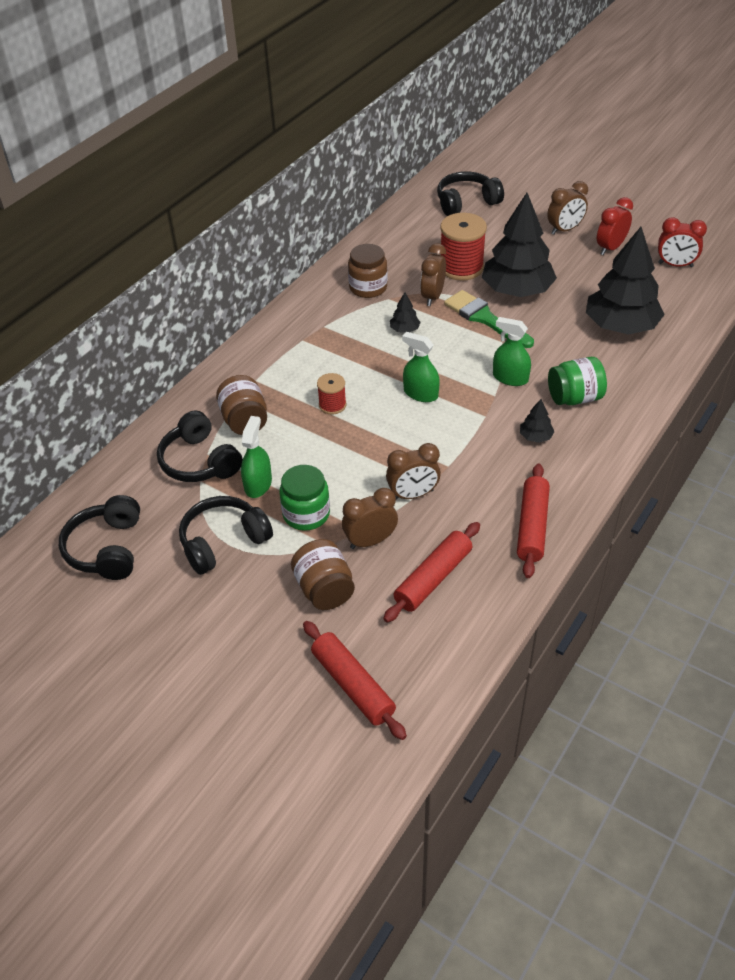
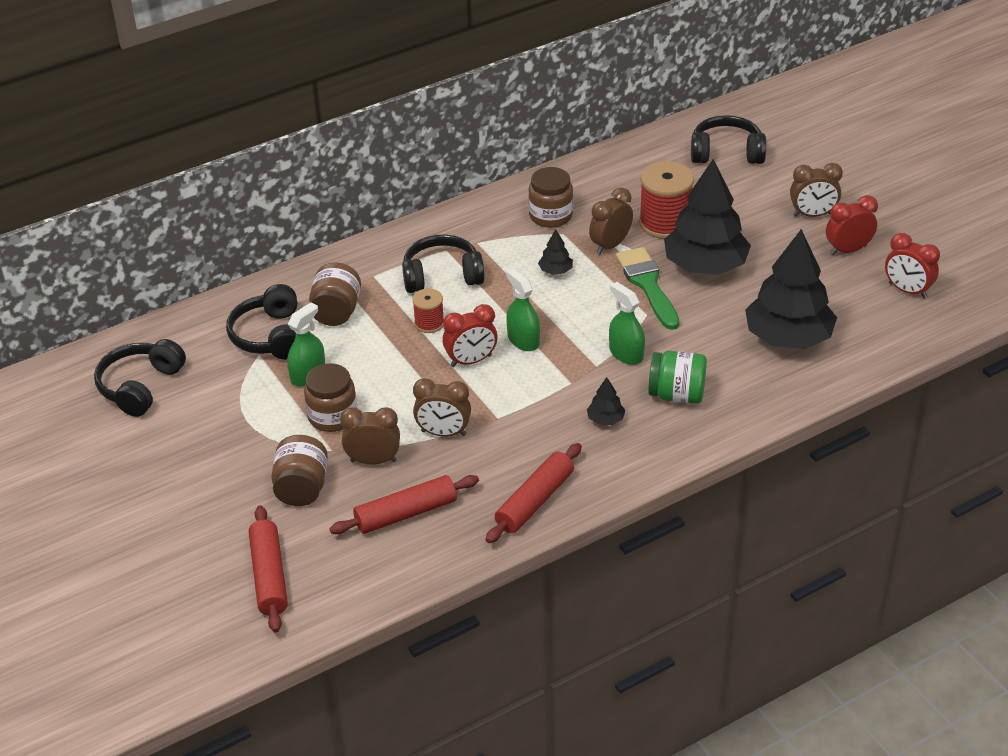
camera: 25 degrees right, 5 degrees down
(223, 542) = (243, 415): black headphones -> black headphones (442, 276)
(306, 514) = (332, 416): green jar -> brown jar
(390, 425) = (471, 361): none -> red clock

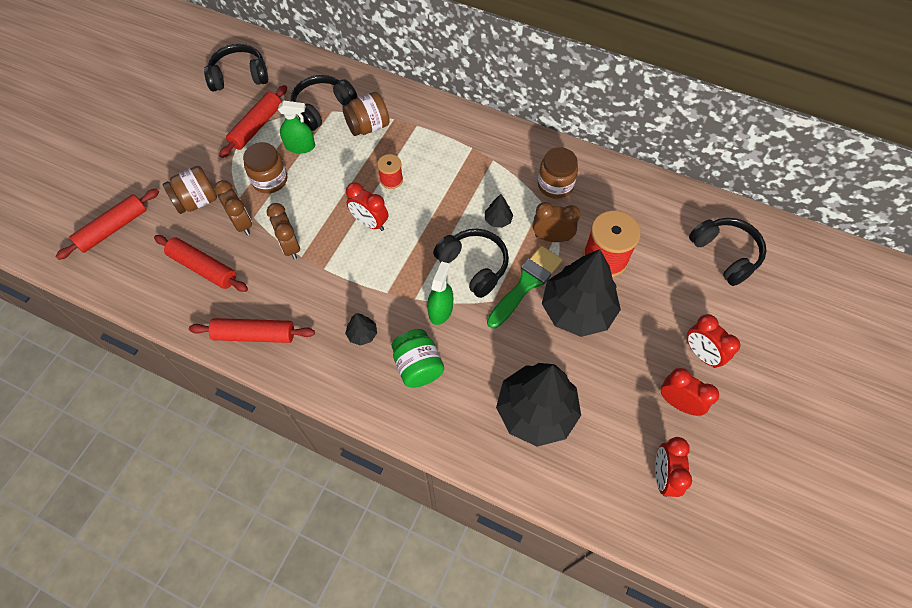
camera: 55 degrees right, 20 degrees up
(239, 399) = (256, 126): none -> red rolling pin
(442, 276) = (443, 160): black headphones -> black headphones (474, 266)
(523, 340) = (411, 240): green spray bottle -> none
(812, 215) = (701, 354): brown clock -> red clock

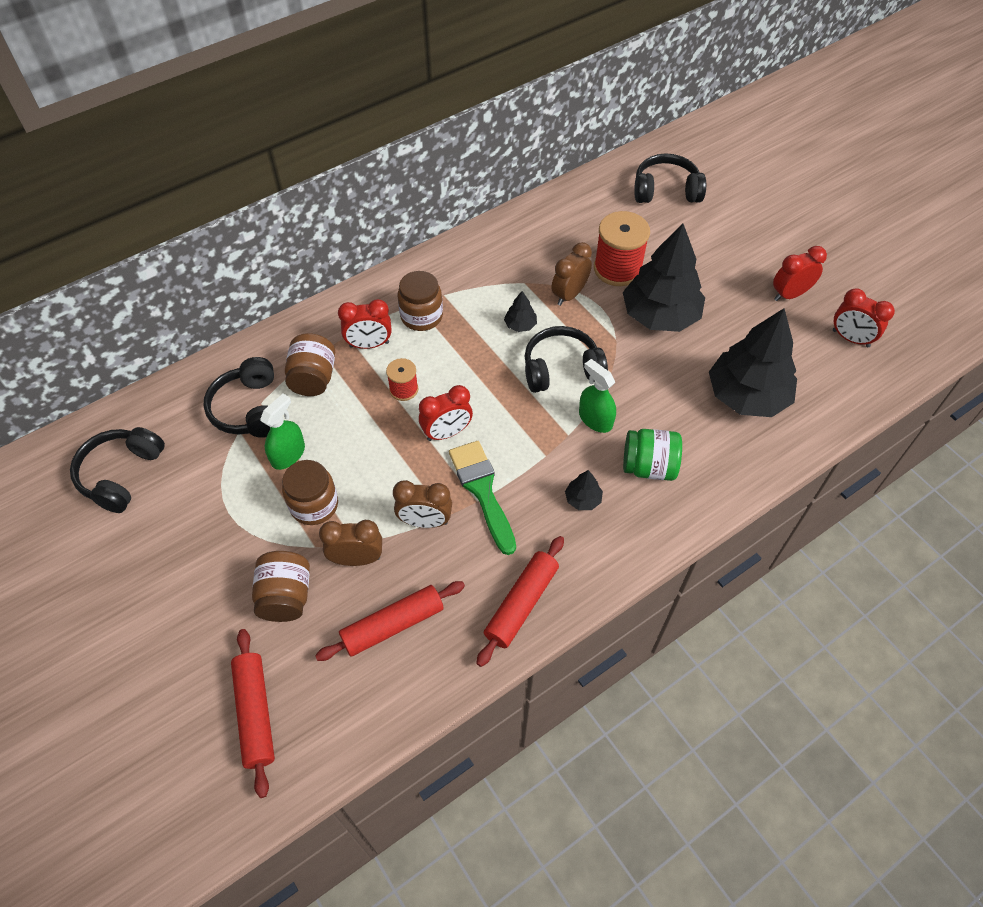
camera: 60 degrees left, 5 degrees down
(256, 126) = (220, 487): red rolling pin -> none
(526, 284) = (608, 338): green brush -> green brush (482, 491)
(555, 185) = (511, 263): brown jar -> brown jar (421, 316)
(701, 354) = (752, 256): red clock -> red clock (369, 344)

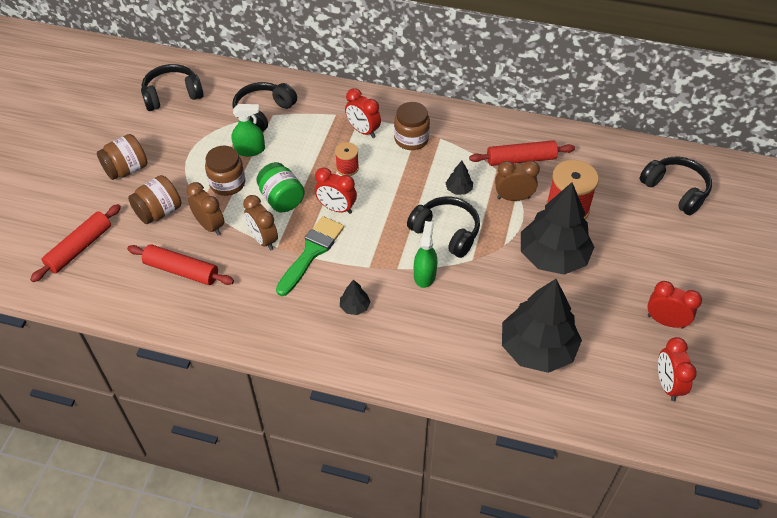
camera: 50 degrees right, 5 degrees down
(313, 378) = (312, 124): brown jar -> brown jar (126, 169)
(521, 604) = (249, 323): red rolling pin -> red rolling pin (521, 159)
(649, 467) = (416, 327): green jar -> green jar (281, 199)

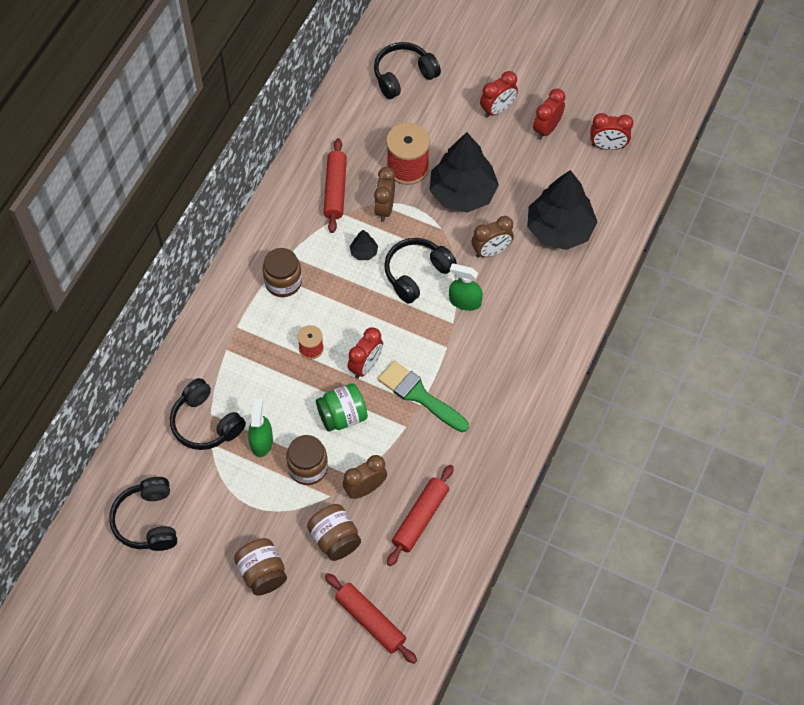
camera: 80 degrees left, 10 degrees up
(263, 239) = (394, 438): brown clock -> brown clock (491, 251)
(355, 306) = (491, 365): black tree -> none
(363, 131) = (259, 326): red clock -> red clock (497, 109)

